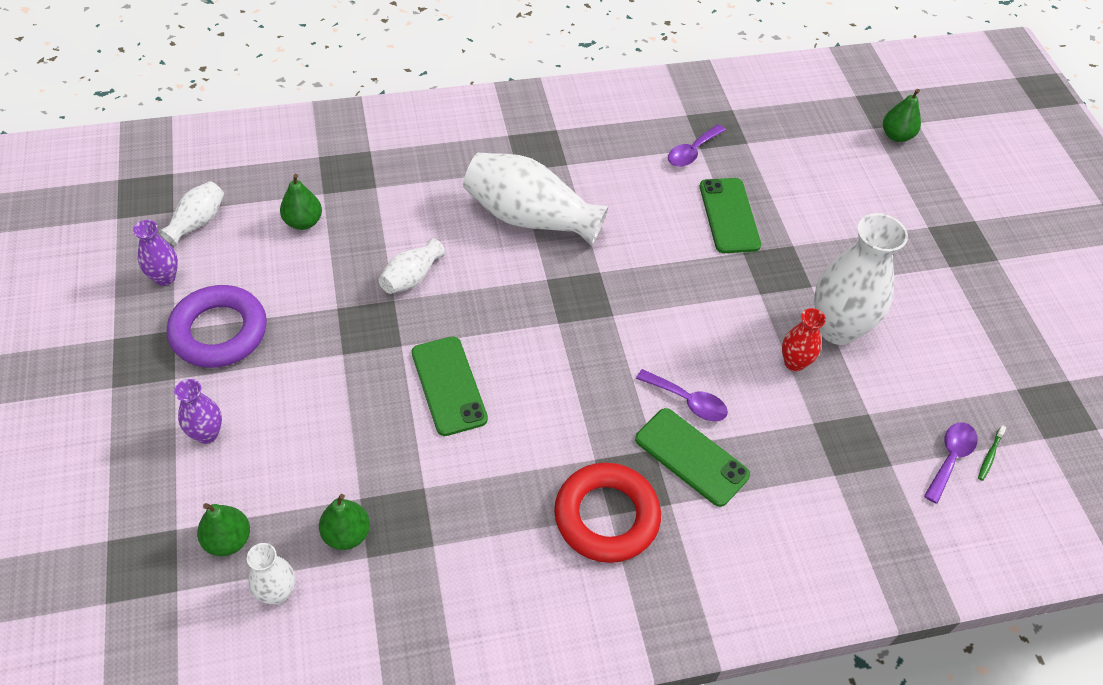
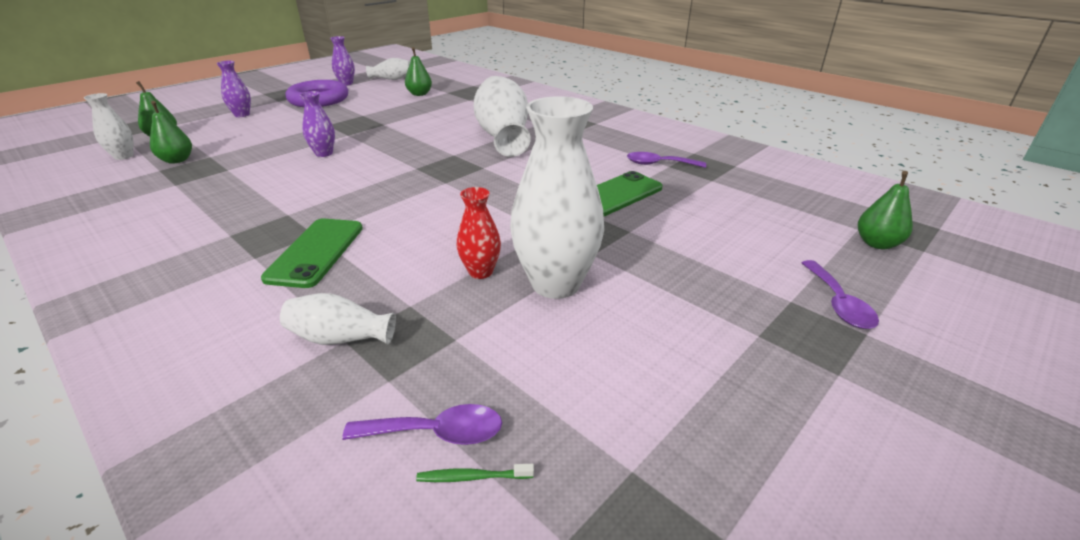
camera: 60 degrees right, 20 degrees down
(411, 277) = (407, 123): white vase -> white vase (340, 338)
(448, 386) = (324, 153): green phone -> purple vase
(606, 516) = (226, 234): red ring -> none
(688, 401) = (381, 233): purple spoon -> purple spoon (838, 303)

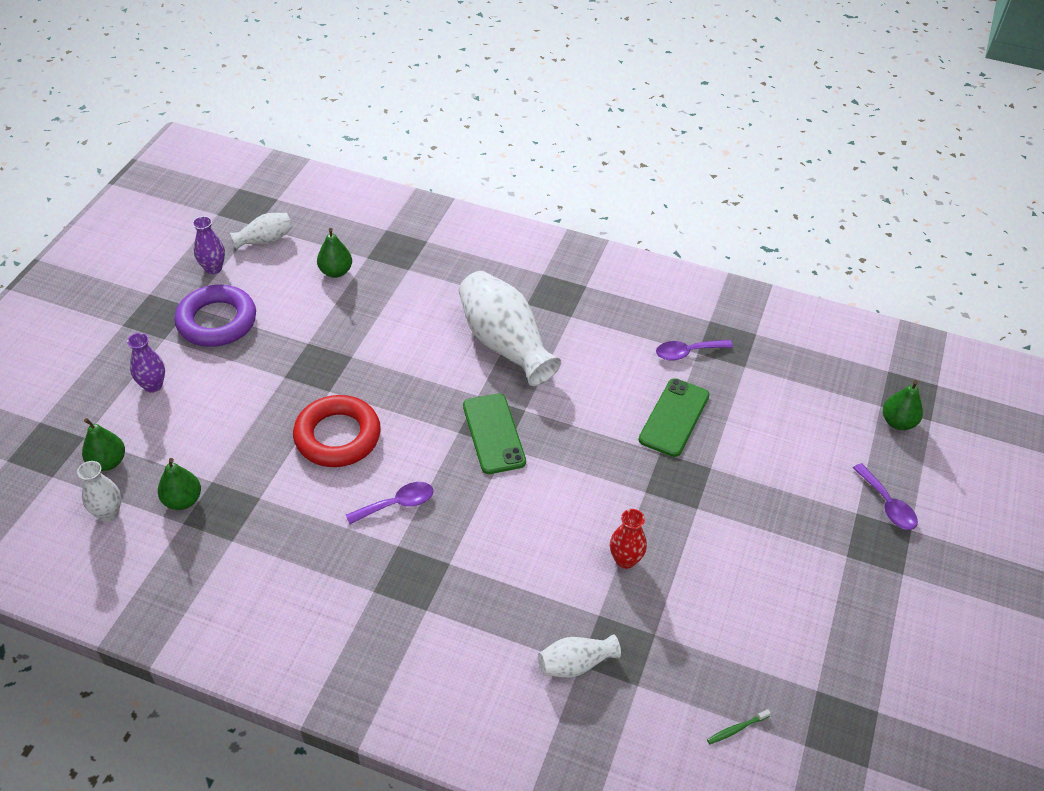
camera: 25 degrees left, 15 degrees up
(316, 252) = (473, 585): green phone -> green phone (493, 433)
(324, 153) = (337, 436): purple vase -> red ring
(436, 433) = (696, 710): purple spoon -> purple spoon (397, 504)
(555, 284) = (689, 553): white vase -> none

